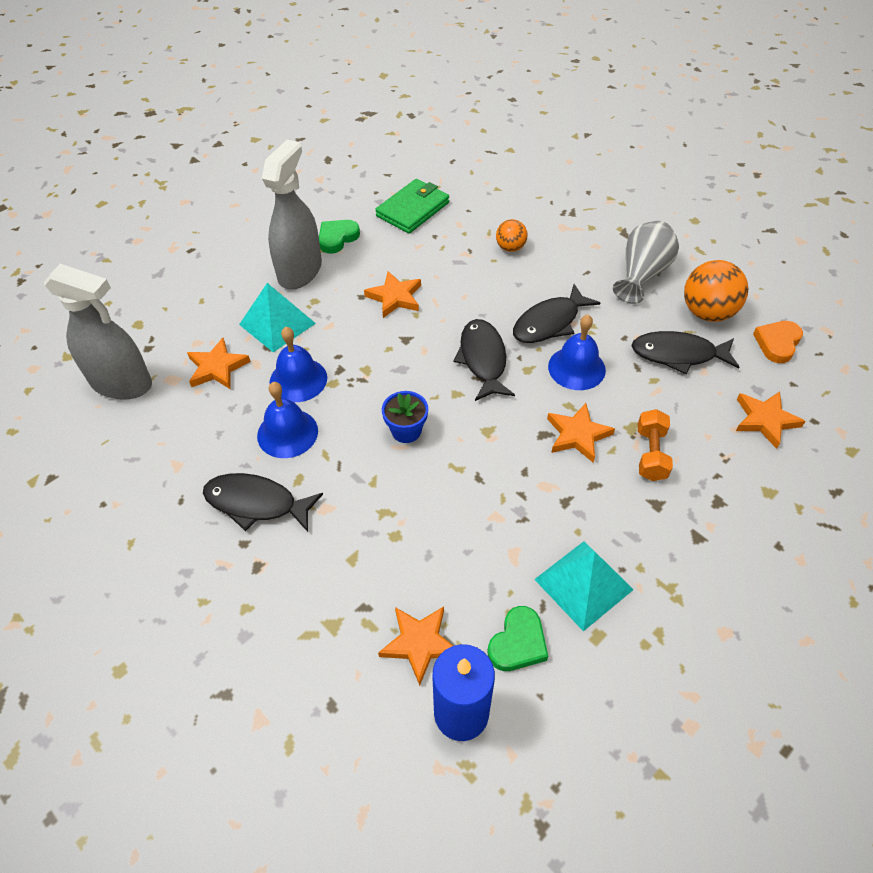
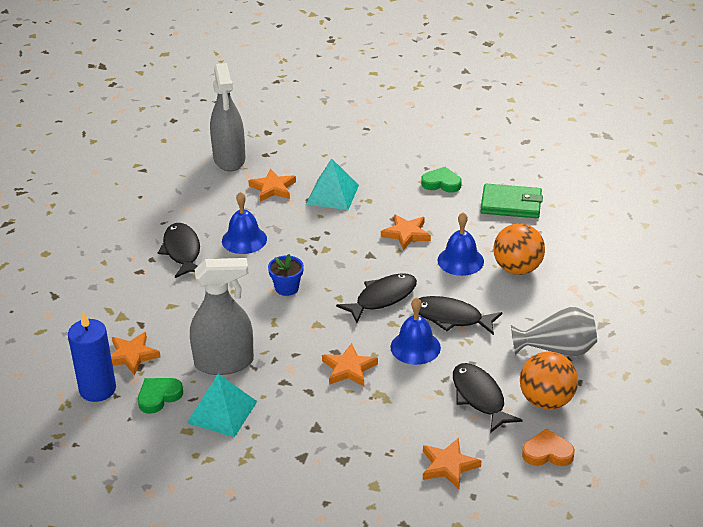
camera: 60 degrees right, 15 degrees down
(298, 379) = (291, 224): blue bell -> blue bell (460, 260)
(300, 271) = (391, 182): grey spray bottle -> grey spray bottle (224, 363)
(510, 248) = (517, 269): orange ball -> orange ball, size x1.76
(518, 643) = (159, 396): green heart -> green heart turned 135 degrees clockwise
(651, 454) = (361, 411): orange dumbbell -> none

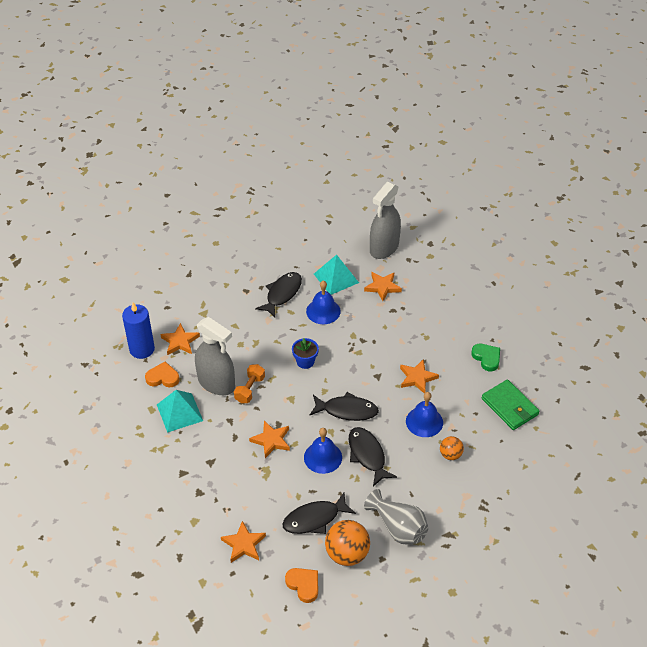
camera: 45 degrees right, 10 degrees up
(159, 396) = (163, 377): green heart -> orange heart
(265, 344) = (250, 389): none -> orange dumbbell
(332, 194) = (410, 317): turquoise pyramid -> turquoise pyramid (336, 278)
(480, 397) = (314, 519): black fish -> black fish turned 135 degrees counterclockwise
(517, 269) = (450, 455): orange ball -> orange ball, size x0.57

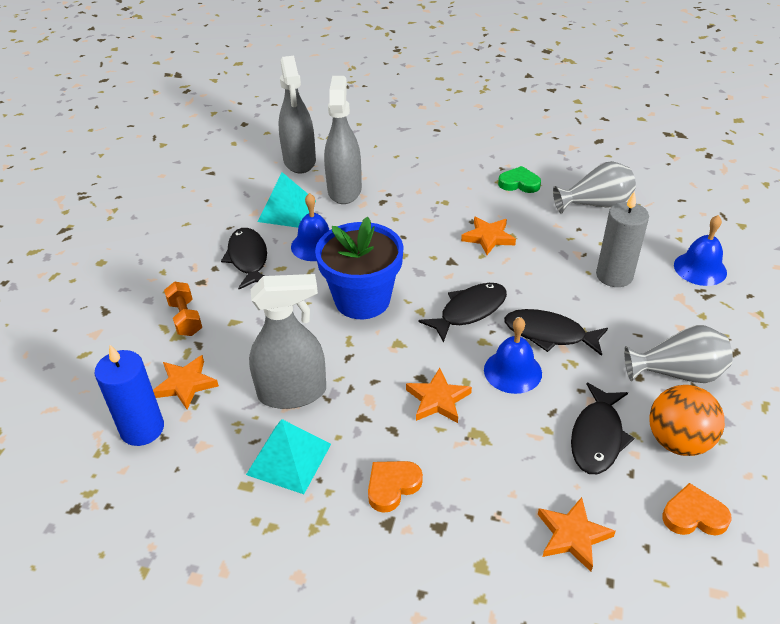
camera: 45 degrees left, 5 degrees down
(163, 377) = (214, 438): orange heart -> orange heart (392, 486)
(250, 389) = (340, 369): orange dumbbell -> orange dumbbell (185, 318)
(305, 362) = (362, 300): blue flower pot -> blue flower pot, size x2.14
(382, 287) = (344, 190): orange star -> grey spray bottle
(424, 421) = (550, 267): blue bell -> blue bell (700, 268)
(450, 455) = (614, 275): orange ball -> grey candle
(510, 407) = (595, 205): green wallet -> grey vase

